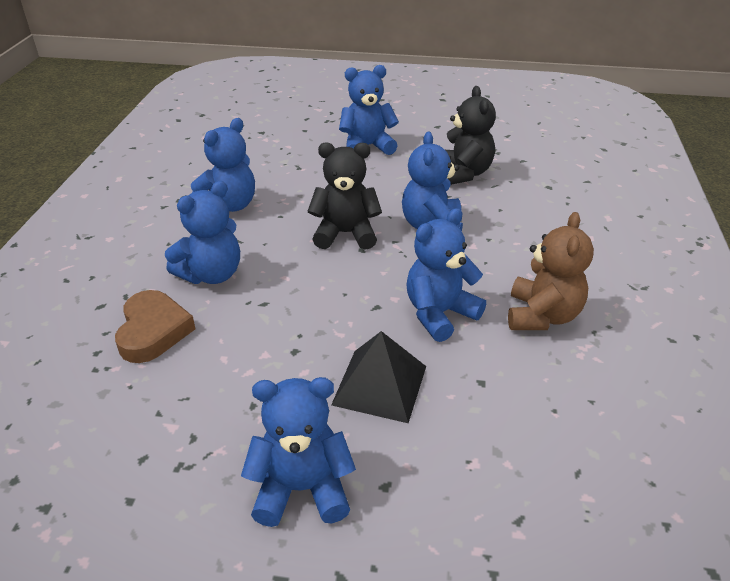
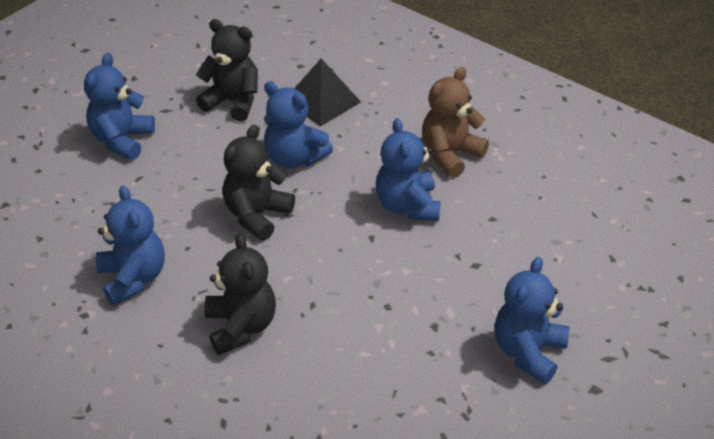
camera: 60 degrees left, 5 degrees up
(153, 331) = (293, 391): brown heart -> none
(211, 274) = (241, 327): blue teddy bear -> black teddy bear
(379, 385) = (459, 272): black pyramid -> black pyramid (322, 101)
(542, 316) = (450, 154): brown teddy bear -> brown teddy bear turned 90 degrees counterclockwise

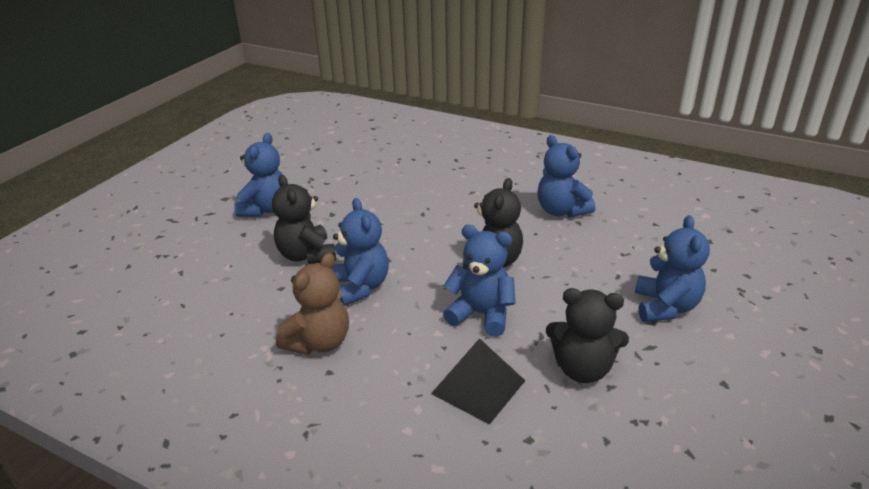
camera: 170 degrees right, 10 degrees down
(241, 327) = (467, 197): black teddy bear -> black teddy bear (306, 255)

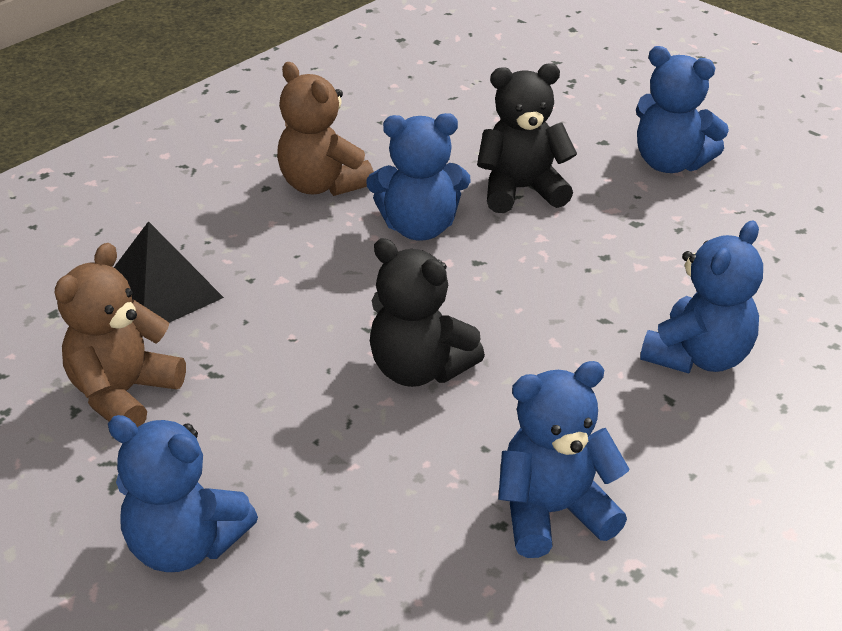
camera: 105 degrees right, 5 degrees up
(481, 314) = (294, 326): blue teddy bear -> blue teddy bear (698, 356)
(582, 369) = (123, 394): black teddy bear -> brown teddy bear

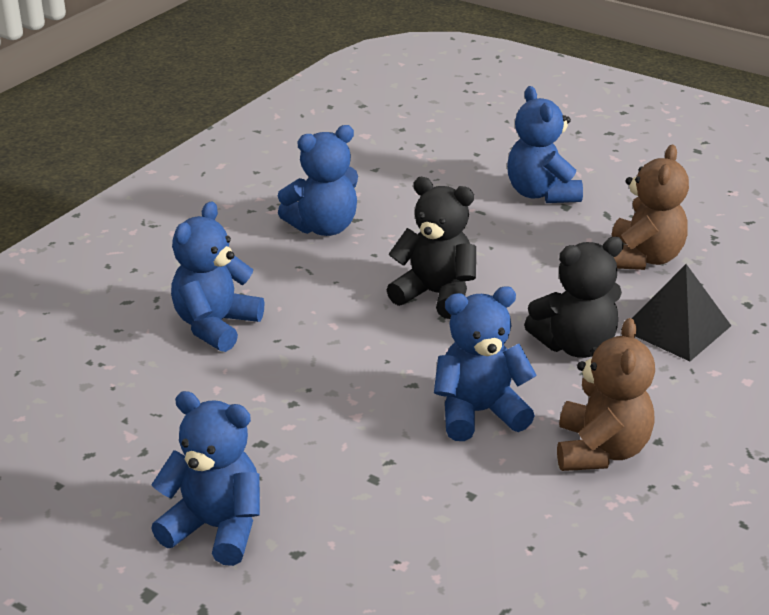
camera: 170 degrees right, 5 degrees down
(185, 545) = (541, 193): blue teddy bear -> blue teddy bear turned 120 degrees counterclockwise
(322, 185) = (600, 450): brown teddy bear -> brown teddy bear turned 60 degrees clockwise
(521, 190) = (385, 469): black teddy bear -> black teddy bear (575, 345)

